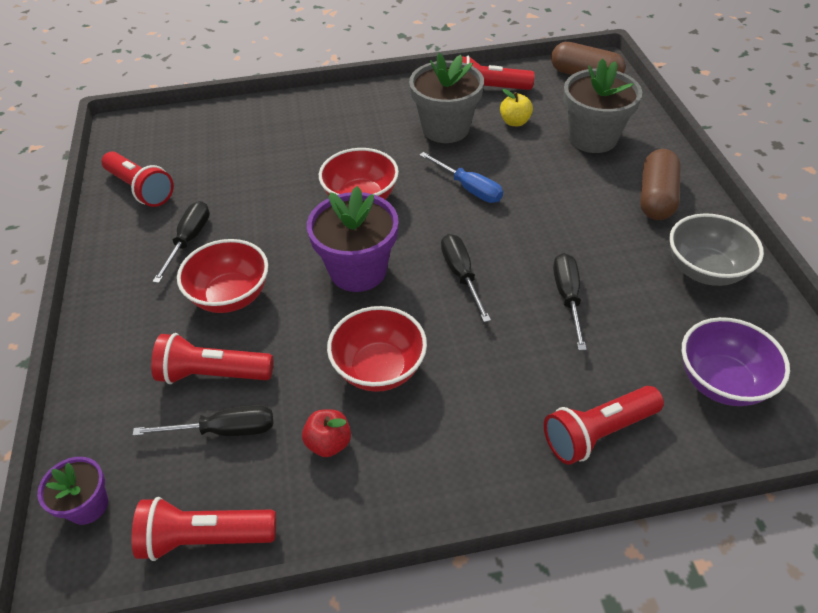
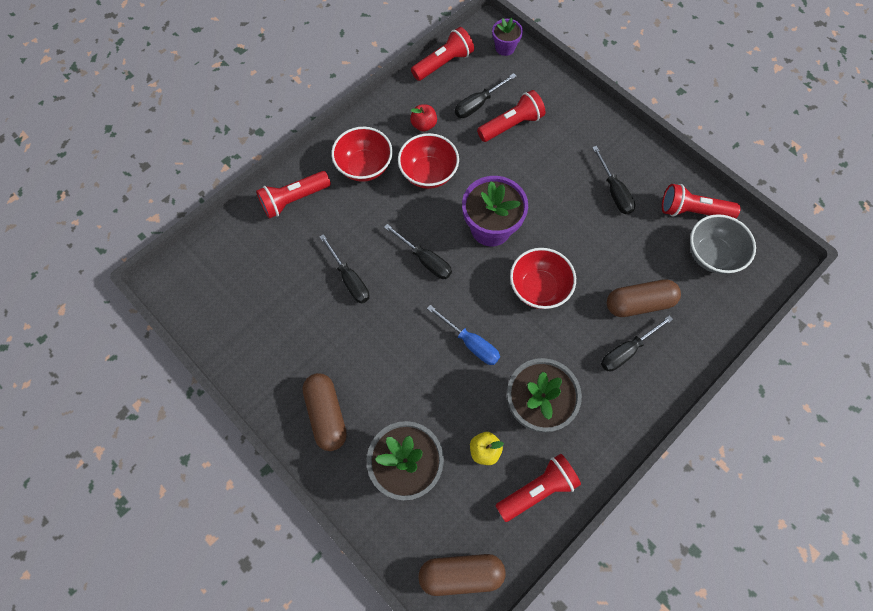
camera: 145 degrees right, 20 degrees up
(231, 296) = (548, 170): red bowl -> red bowl (364, 166)
(281, 150) = (639, 303): none -> brown capsule
(330, 128) = (627, 351): none -> black screwdriver
(469, 188) = (470, 343): blue screwdriver -> blue screwdriver turned 150 degrees counterclockwise
(598, 433) = (294, 199): red flashlight -> red flashlight turned 150 degrees counterclockwise
(704, 270) = (269, 353): grey bowl -> grey bowl (711, 255)
(721, 382) = (237, 266): purple bowl -> none

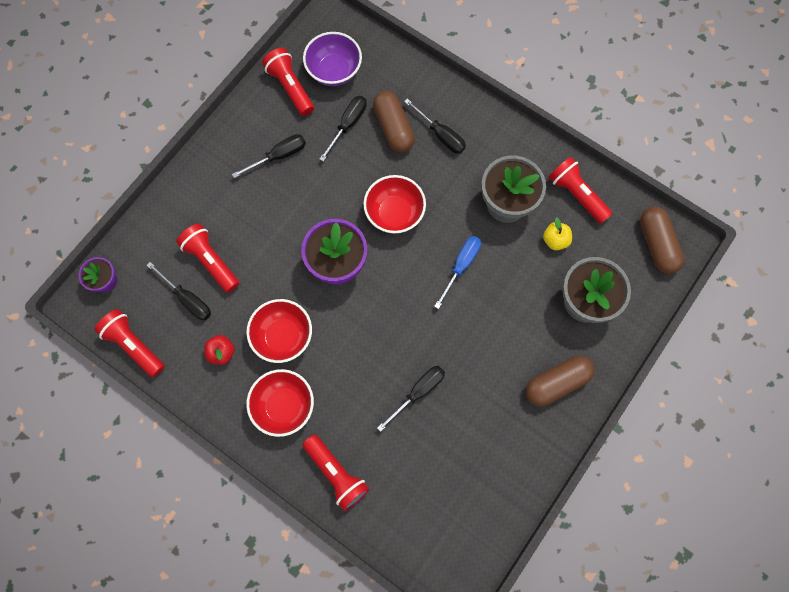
camera: 100 degrees left, 5 degrees up
(425, 260) = (384, 322): black screwdriver -> black screwdriver (348, 125)
(692, 211) = (290, 87): red flashlight -> red flashlight turned 150 degrees clockwise
(711, 255) = (334, 71): grey bowl -> purple bowl

